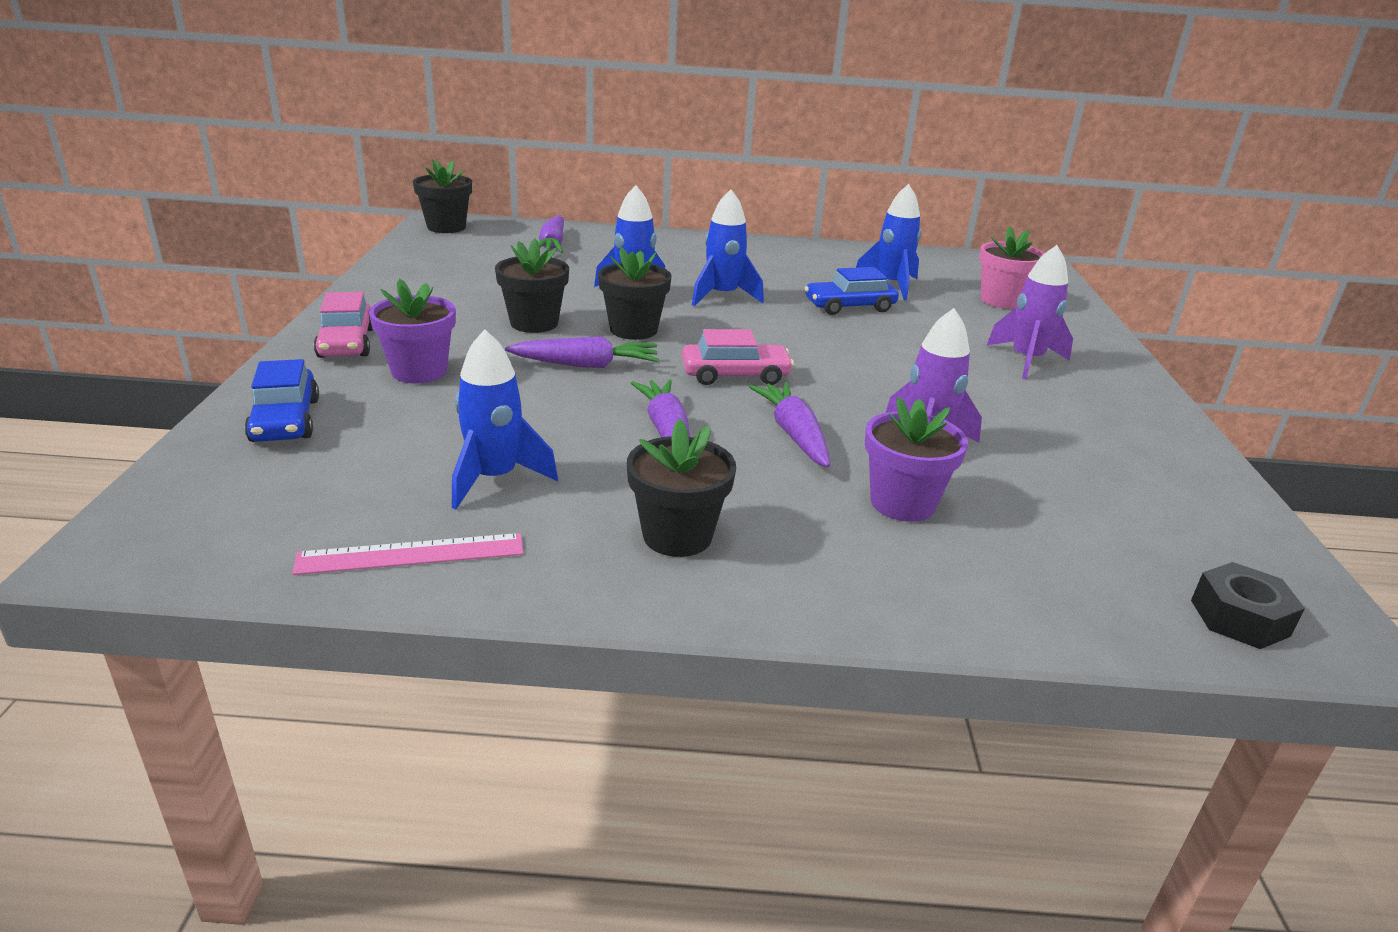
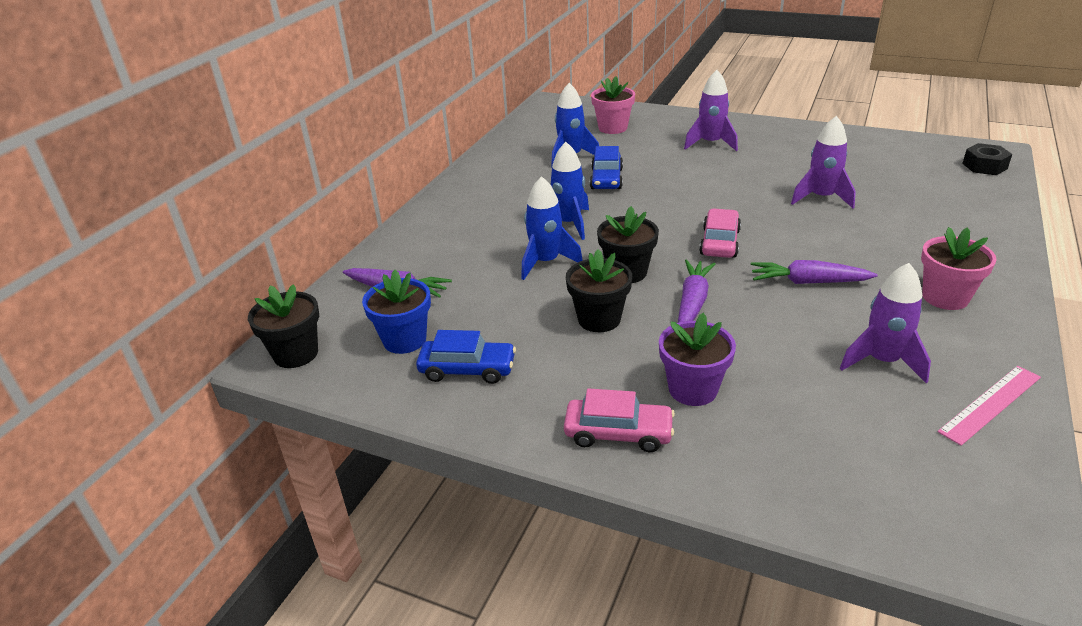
camera: 65 degrees left, 5 degrees up
(285, 420) = (788, 471): blue car -> blue car (467, 369)
(411, 554) = (990, 404): pink ruler -> pink ruler turned 45 degrees clockwise
(475, 256) = (404, 340): none -> blue flower pot
(494, 478) = (882, 361): blue rocket -> purple rocket
(677, 536) = (945, 297): black flower pot -> pink flower pot
(794, 434) = (811, 237): purple carrot -> none
(902, 503) = (895, 220): purple flower pot -> none

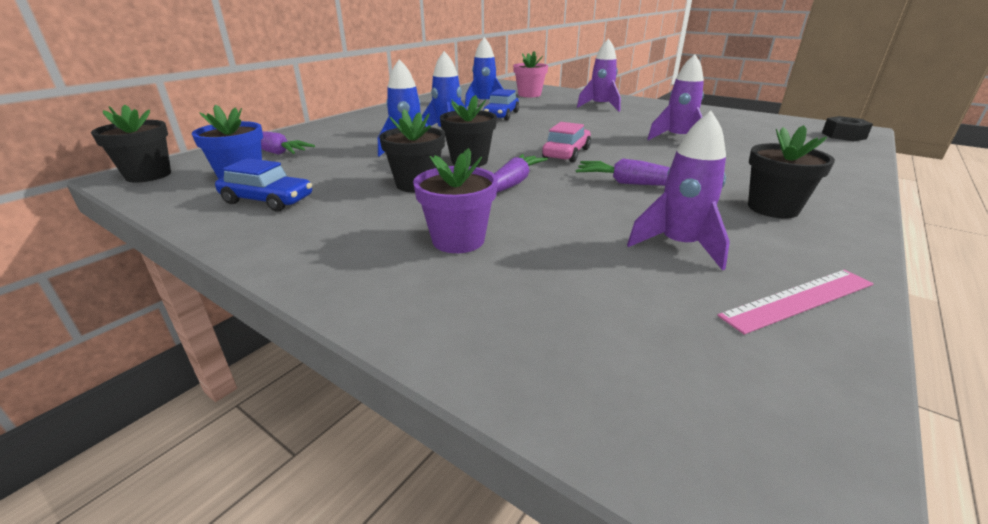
camera: 10 degrees right, 5 degrees down
(618, 433) = (350, 262): pink car -> none
(945, 297) = (773, 208): pink flower pot -> black flower pot

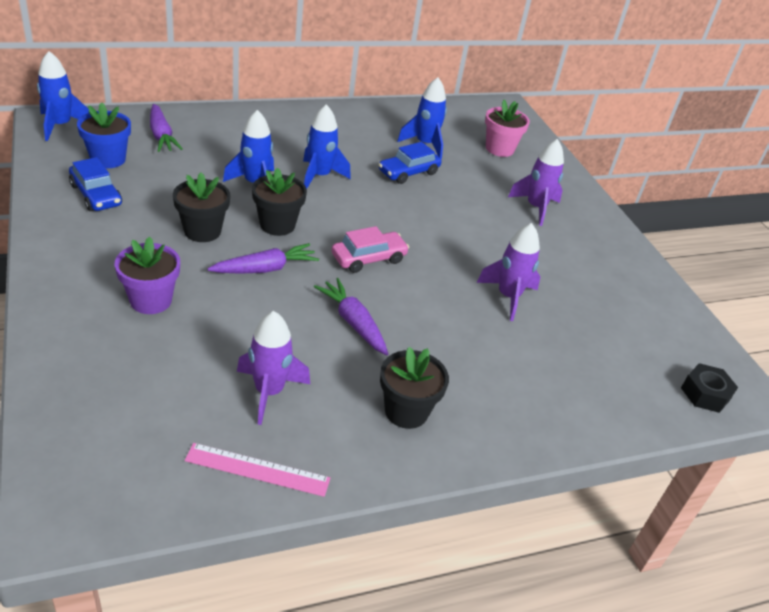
camera: 30 degrees right, 10 degrees up
(148, 175) = (60, 126): black flower pot -> blue rocket

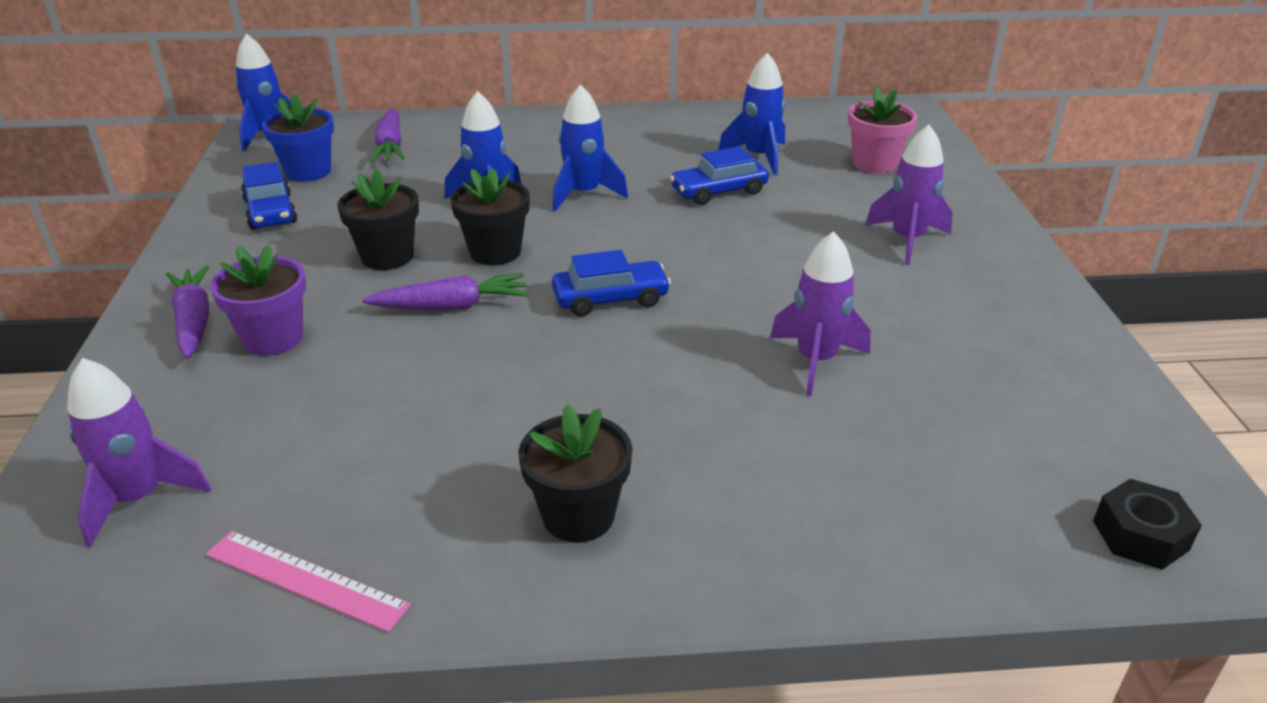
camera: 20 degrees right, 5 degrees down
(269, 392) = (377, 470): purple rocket -> purple rocket (139, 498)
(353, 322) = (549, 383): purple carrot -> purple carrot (194, 321)
(368, 258) = (610, 299): pink car -> blue car

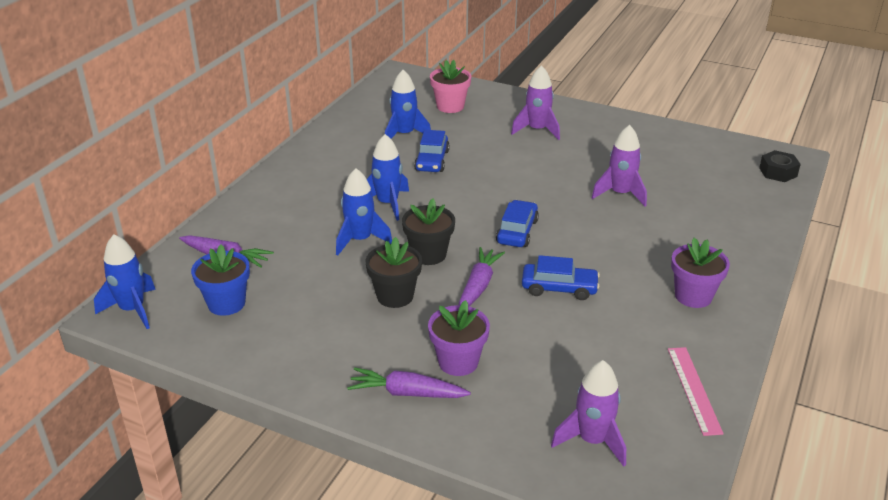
camera: 60 degrees left, 0 degrees up
(270, 211) = (276, 333): blue car -> blue car (559, 288)
(305, 580) = (694, 389): pink ruler -> pink ruler turned 60 degrees counterclockwise
(578, 516) = (693, 296): black flower pot -> purple flower pot

